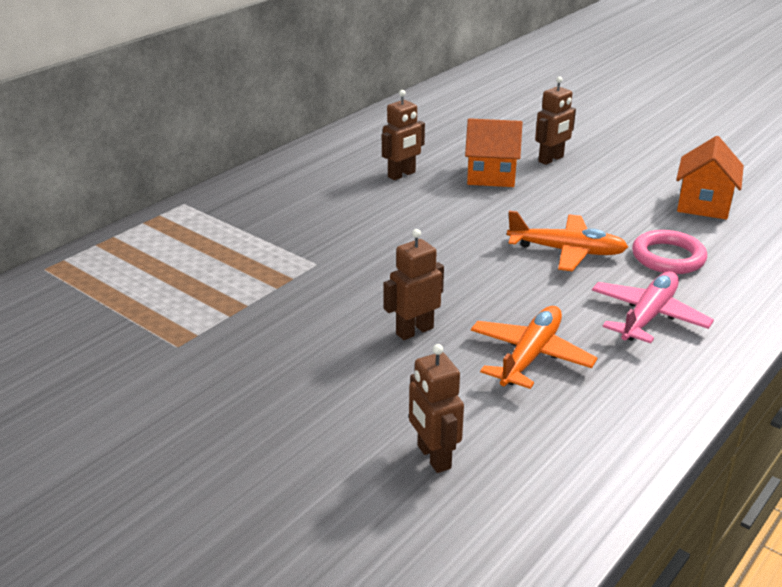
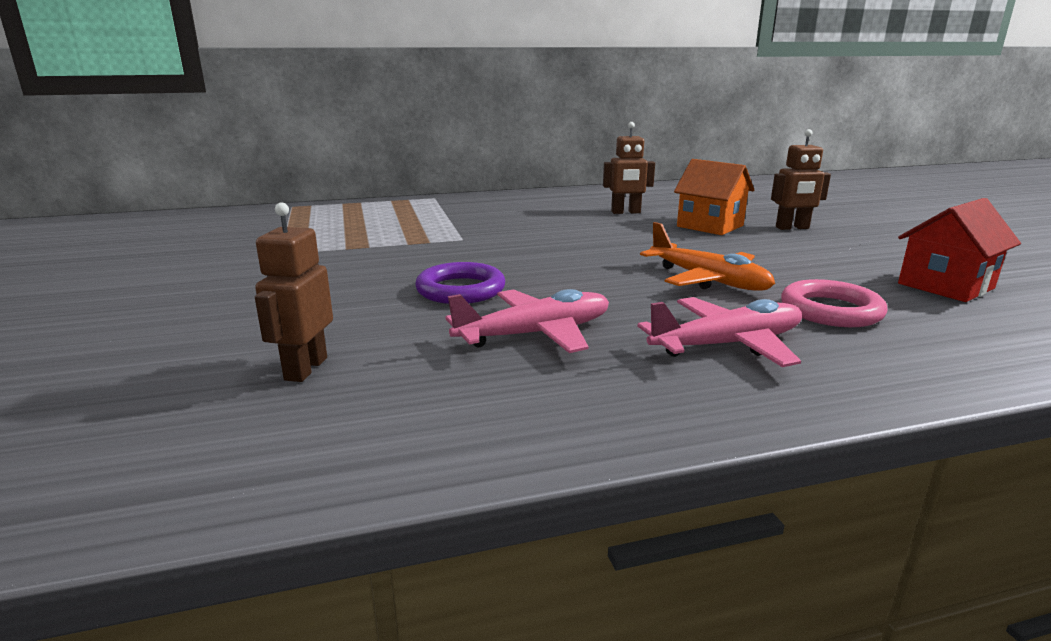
camera: 35 degrees right, 10 degrees down
(414, 331) = (461, 290): brown robot -> purple ring
(530, 356) = (536, 334): orange plane -> pink plane
(703, 205) = (945, 286): orange house -> red house

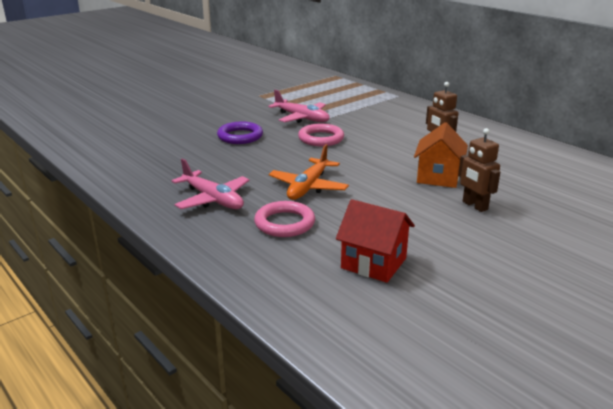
camera: 65 degrees right, 5 degrees up
(305, 369) = (142, 132): brown robot -> none
(535, 249) = (321, 138): none -> pink ring
(536, 334) = (198, 160): pink plane -> pink plane (302, 118)

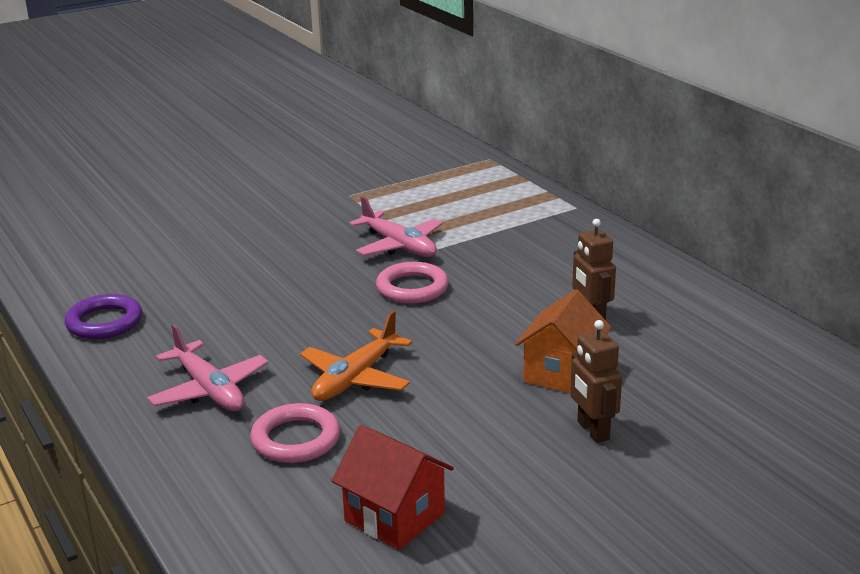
camera: 10 degrees right, 0 degrees up
(240, 136) = (290, 276): purple ring -> purple ring (104, 322)

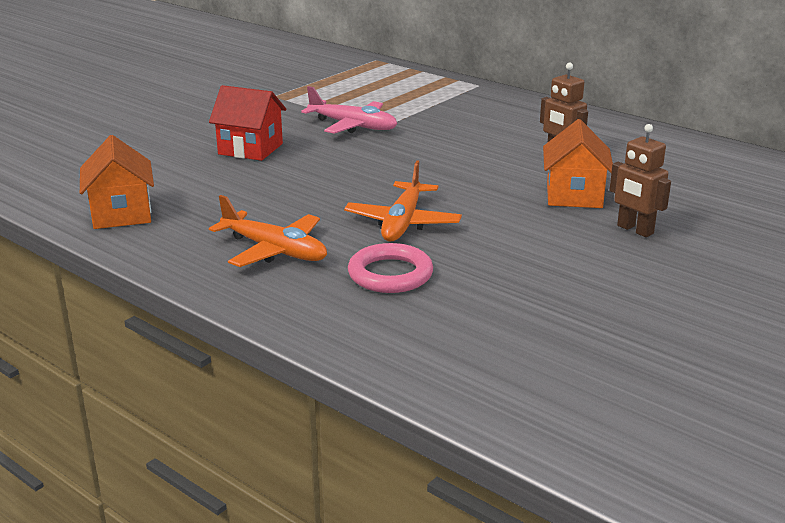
camera: 20 degrees left, 0 degrees up
(104, 322) = (121, 214): purple ring -> orange house
(209, 390) = (275, 250): pink plane -> orange plane
(394, 517) = (530, 315): red house -> red house (250, 149)
(412, 288) = (393, 154): pink ring -> none

